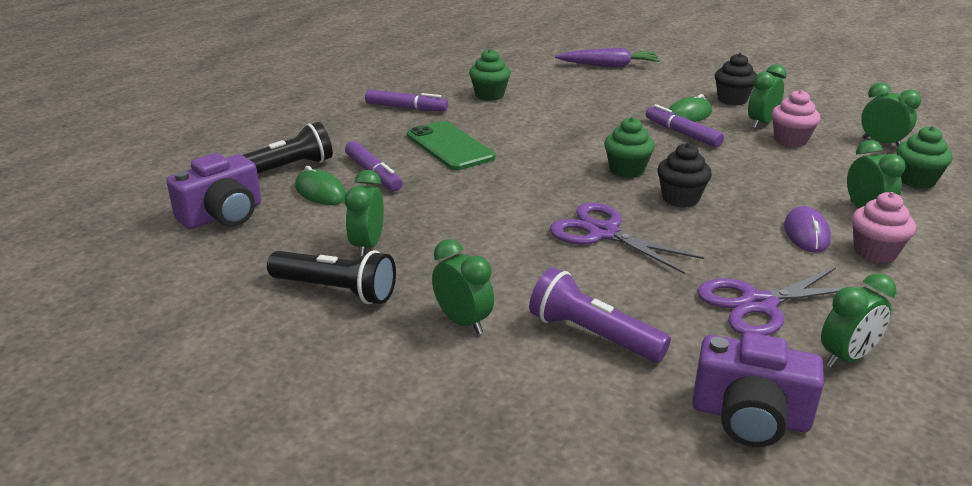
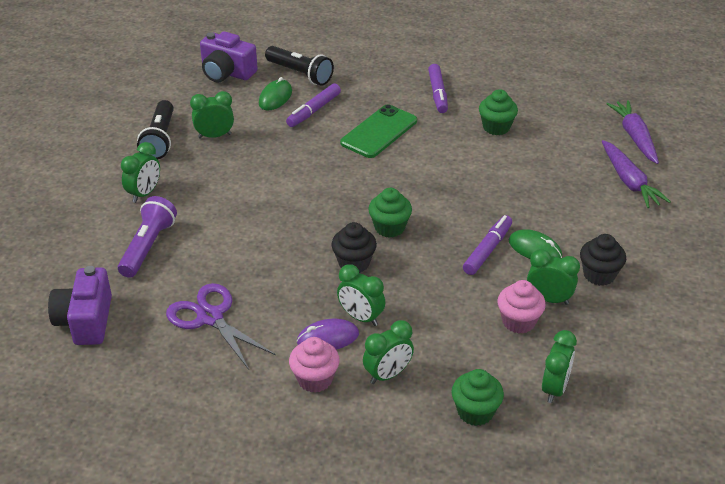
camera: 70 degrees right, 10 degrees up
(547, 52) = (634, 137): none -> purple carrot
(603, 233) = (278, 231): purple scissors -> none
(846, 357) = (159, 362): green clock -> green clock (361, 317)

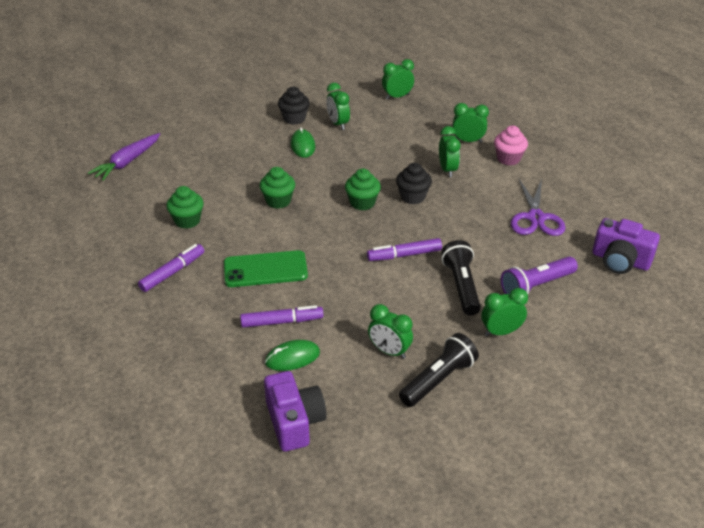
camera: 135 degrees left, 0 degrees up
(85, 321) = (620, 260): purple camera -> purple camera turned 75 degrees clockwise
(300, 74) = (237, 370): black flashlight -> black flashlight (461, 286)
(328, 338) = (478, 171): purple mouse -> none
(475, 412) = (446, 108): green cupcake -> green cupcake (278, 201)
(487, 250) = (328, 160): purple marker -> purple marker (404, 255)
(518, 322) = (369, 124): pink cupcake -> none
(629, 181) = (186, 144): purple carrot -> none

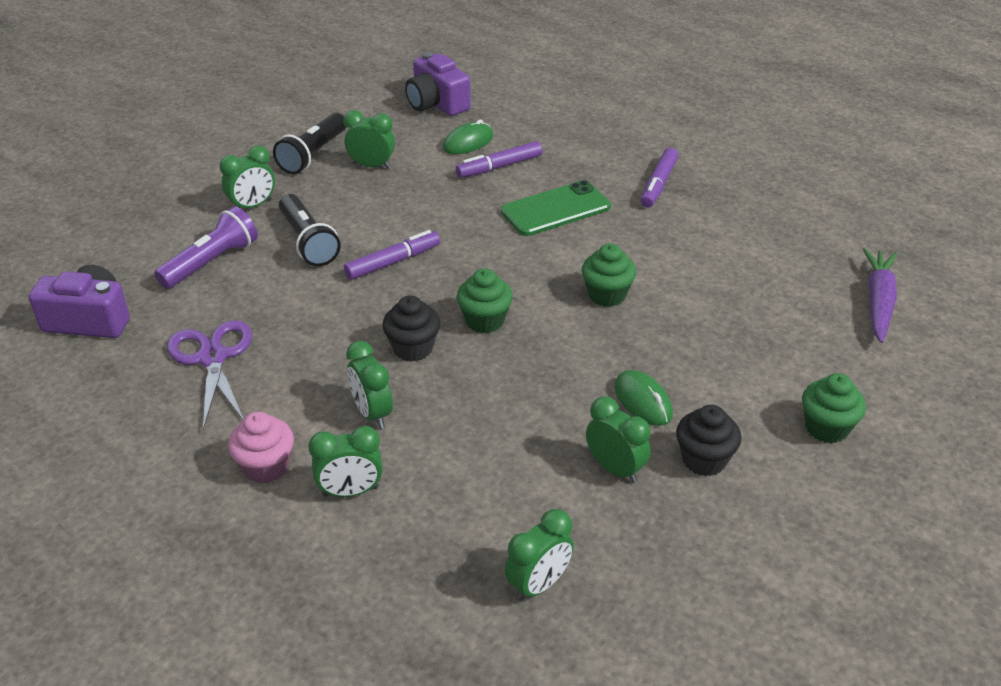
camera: 160 degrees right, 0 degrees up
(187, 220) = (702, 241): green cupcake -> green cupcake (826, 428)

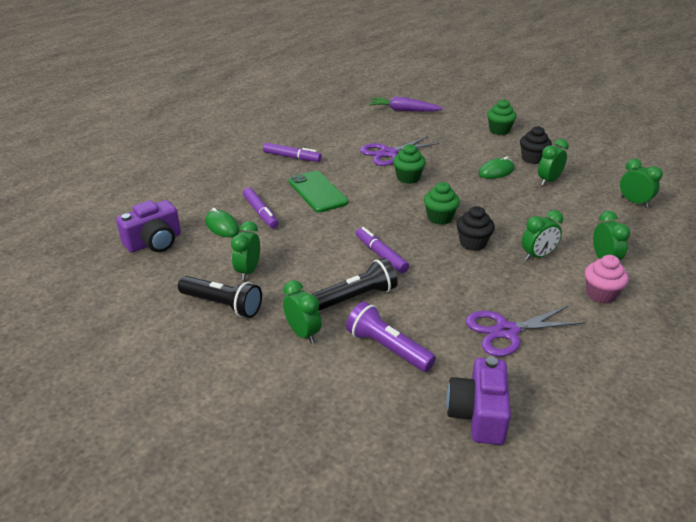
camera: 90 degrees left, 5 degrees down
(690, 277) = (388, 153): none -> purple scissors

